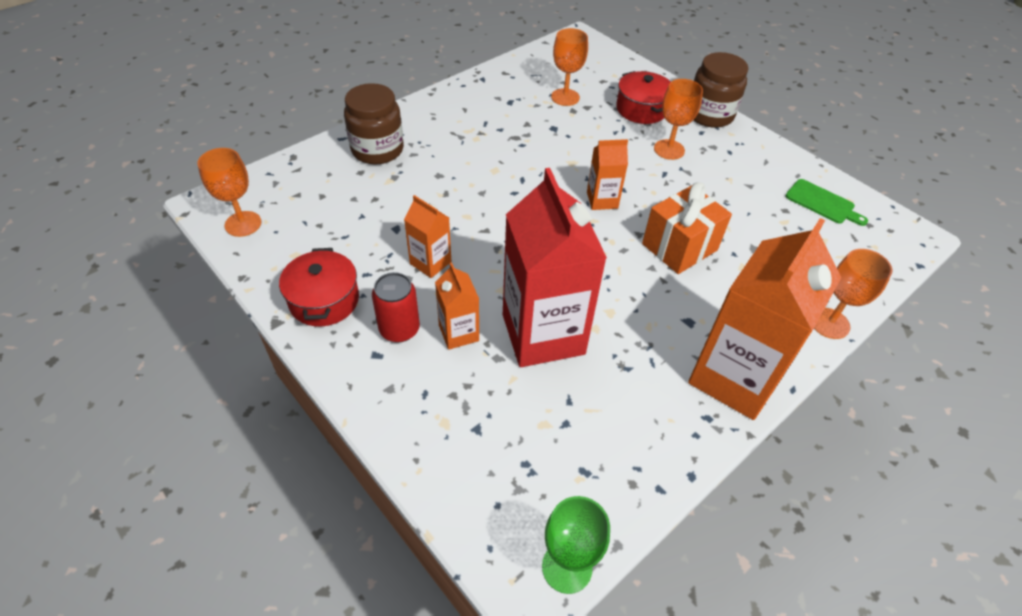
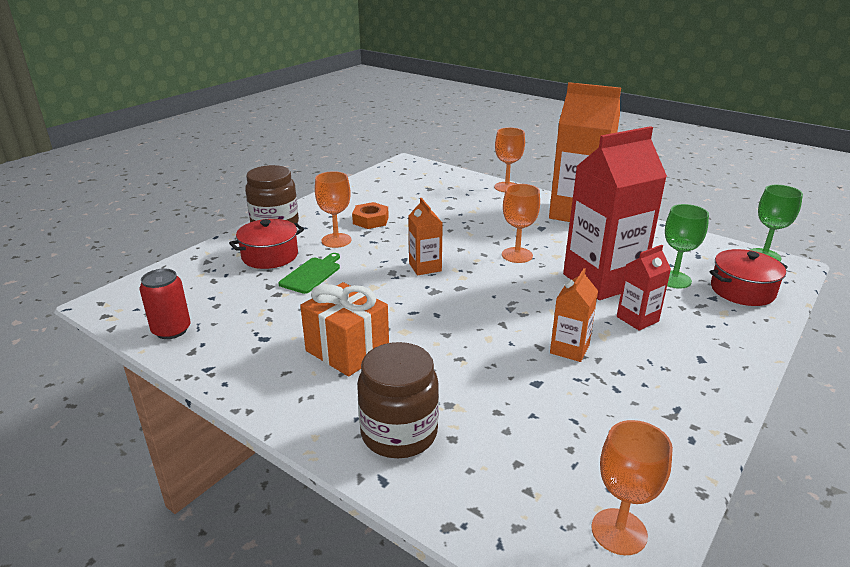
camera: 100 degrees left, 20 degrees down
(324, 300) = (673, 409): red pot -> red pot (742, 290)
(399, 329) = (663, 351): red can -> red can (171, 330)
(458, 333) = (637, 319): orange carton -> red carton
(528, 407) = (674, 279): none -> green goblet
(565, 97) = (250, 301): orange goblet -> orange goblet (517, 255)
(679, 247) = (466, 232): orange gift -> orange gift (347, 350)
(716, 178) = (370, 220): none -> orange nut
(822, 203) = (385, 185): green cutting board -> green cutting board (312, 274)

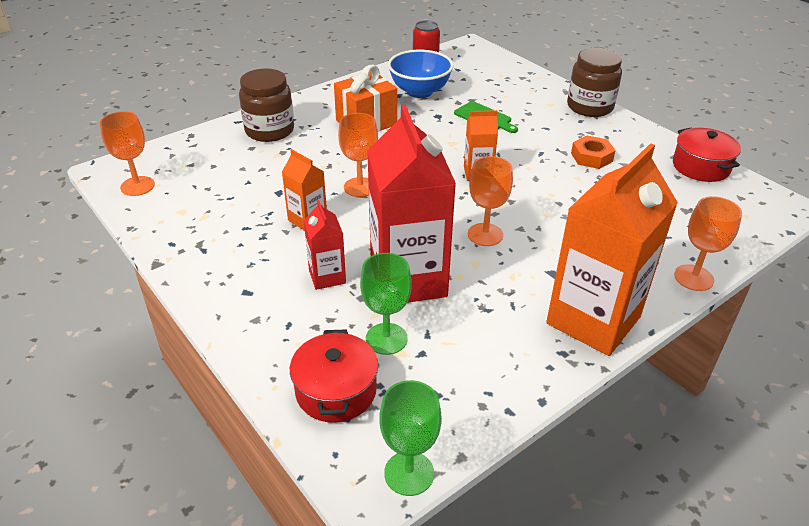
camera: 105 degrees right, 10 degrees up
(252, 323) = (420, 91): none -> blue bowl
(270, 256) = (524, 102): red pot -> red pot (701, 167)
(336, 240) = (547, 134): orange goblet -> orange goblet (360, 187)

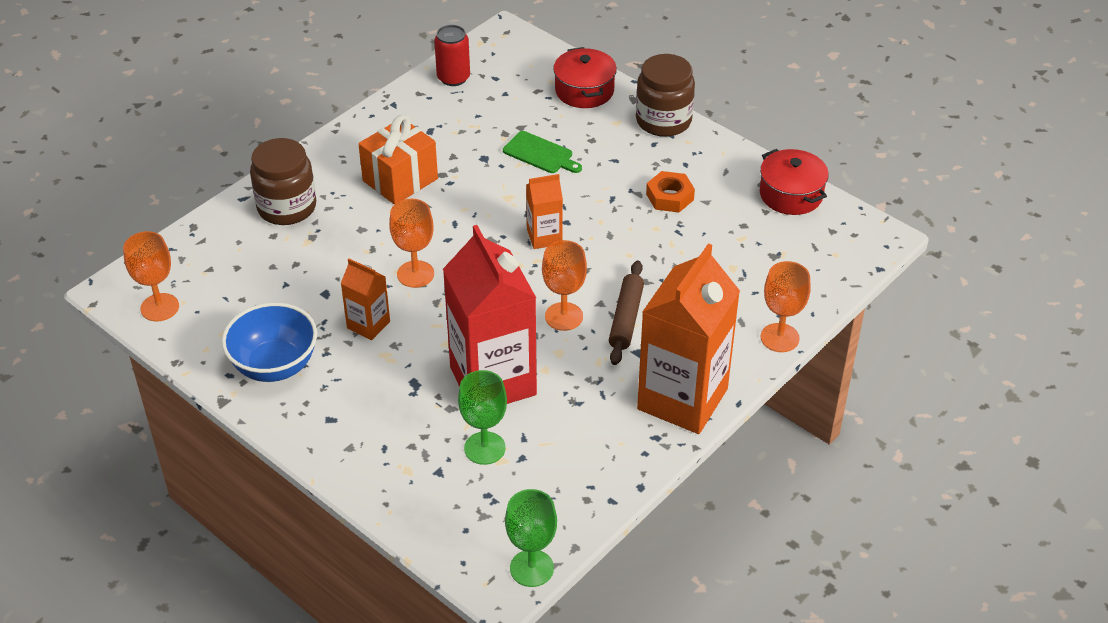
camera: 10 degrees left, 5 degrees up
(327, 276) = (408, 390): red carton -> none
(336, 391) = (449, 506): red pot -> red pot (584, 90)
(420, 91) = (455, 122): blue bowl -> blue bowl (275, 366)
(543, 243) = (626, 318): none -> brown rolling pin

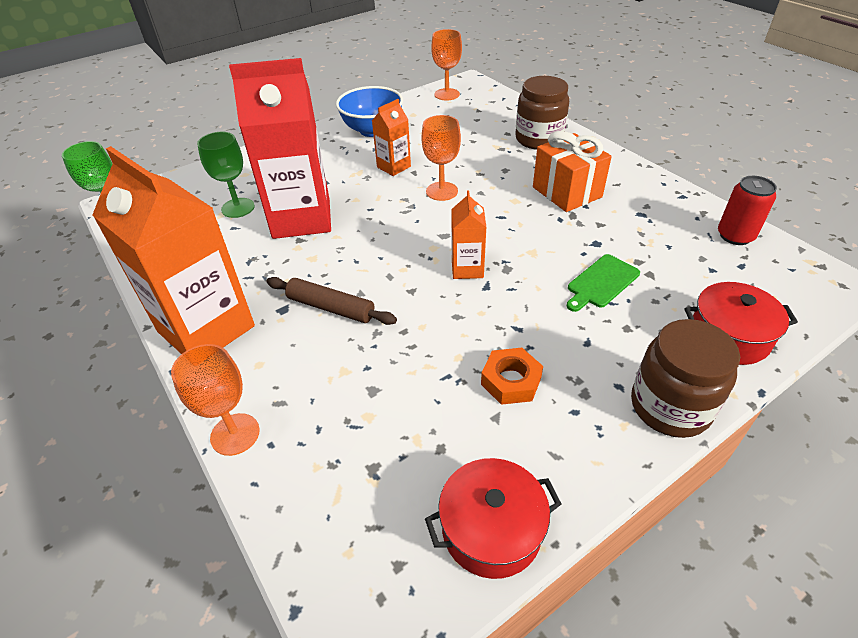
camera: 105 degrees right, 0 degrees up
(564, 316) = (354, 266): orange goblet -> none

